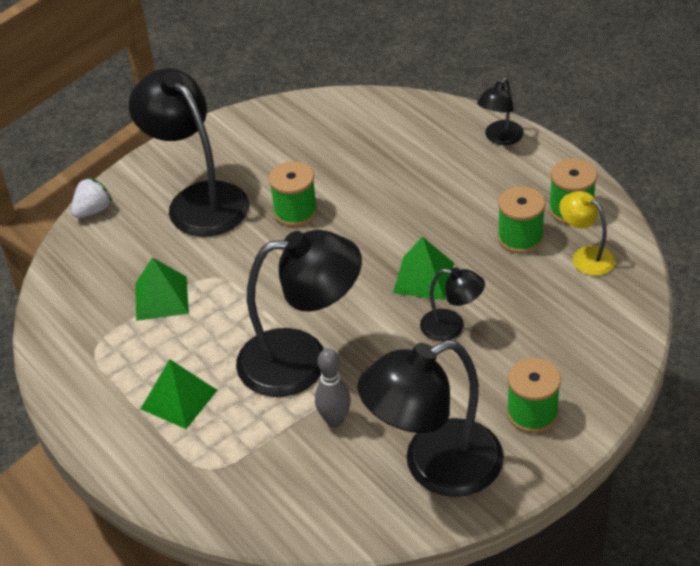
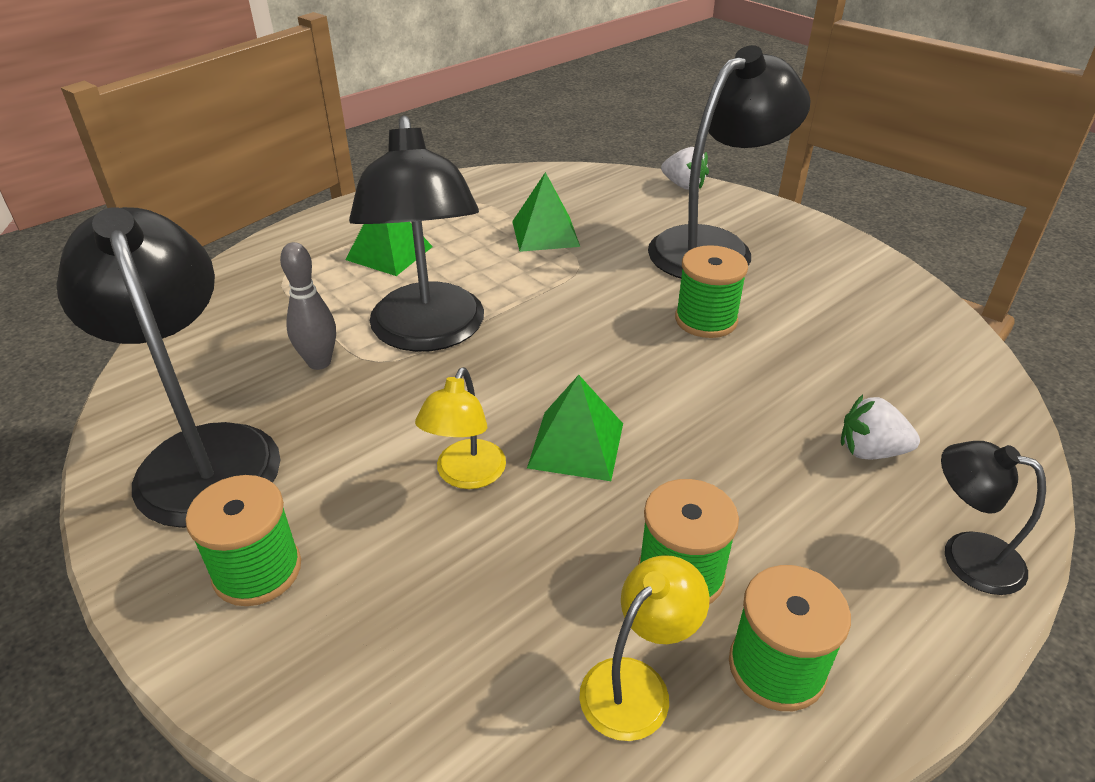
camera: 85 degrees right, 5 degrees down
(426, 157) = (870, 451): none -> white strawberry
(451, 327) = (466, 475): black lamp -> yellow lamp

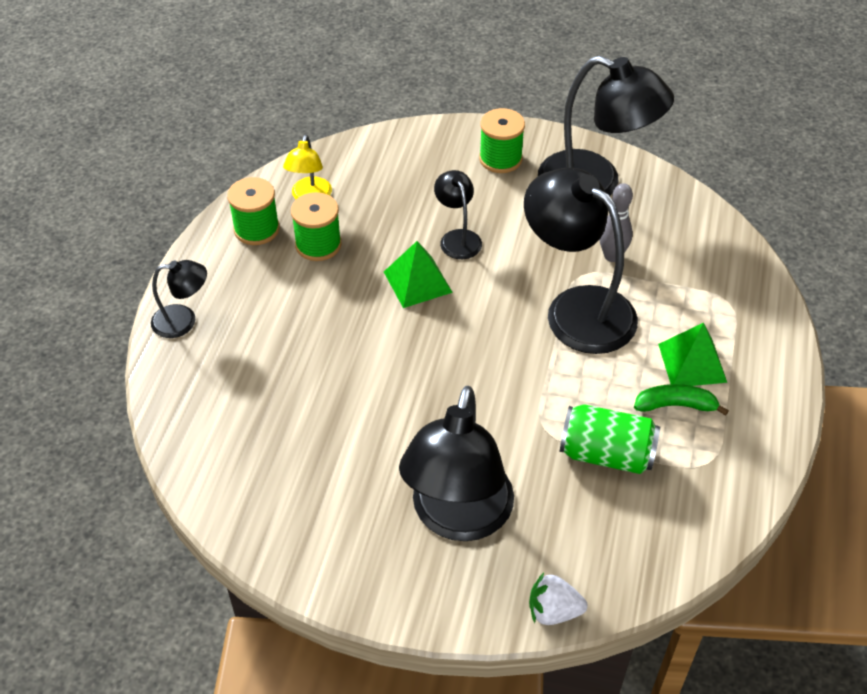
camera: 145 degrees right, 10 degrees up
(447, 236) = (675, 405): none -> green banana
(466, 475) = (457, 238): yellow lamp -> black lamp
(545, 233) = (606, 454): green pyramid -> green can
(706, 320) = (409, 421): green spool -> none
(870, 451) = (251, 362): white strawberry -> none

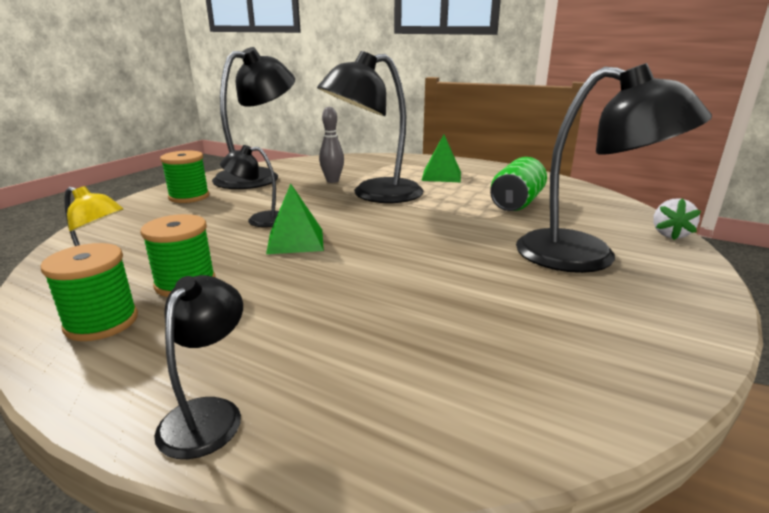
camera: 75 degrees left, 25 degrees down
(675, 405) = (476, 183): green banana -> none

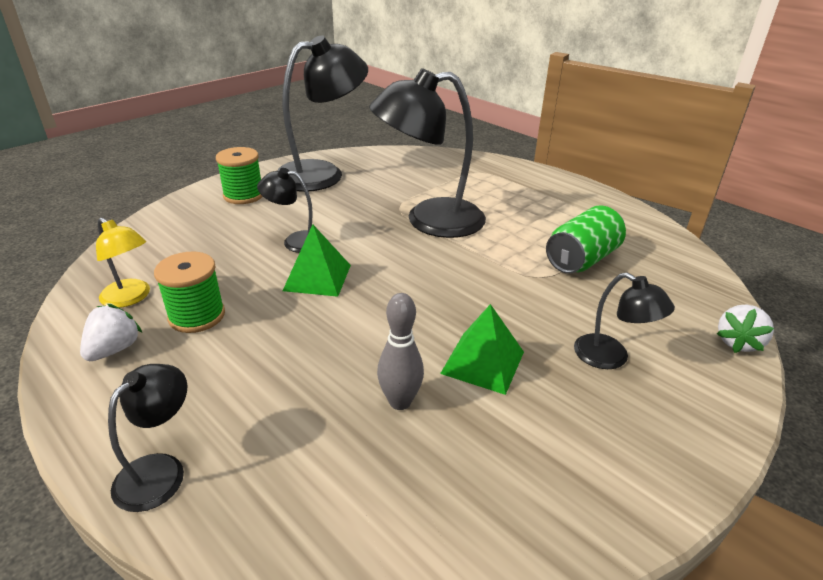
camera: 15 degrees right, 10 degrees up
(101, 322) = (114, 349): green spool -> white strawberry
(332, 181) = (395, 191): grey bowling pin -> grey bowling pin (400, 402)
(441, 176) = (520, 200): green pyramid -> green pyramid (483, 362)
(586, 256) = (611, 357): black lamp -> black lamp, size x0.49

